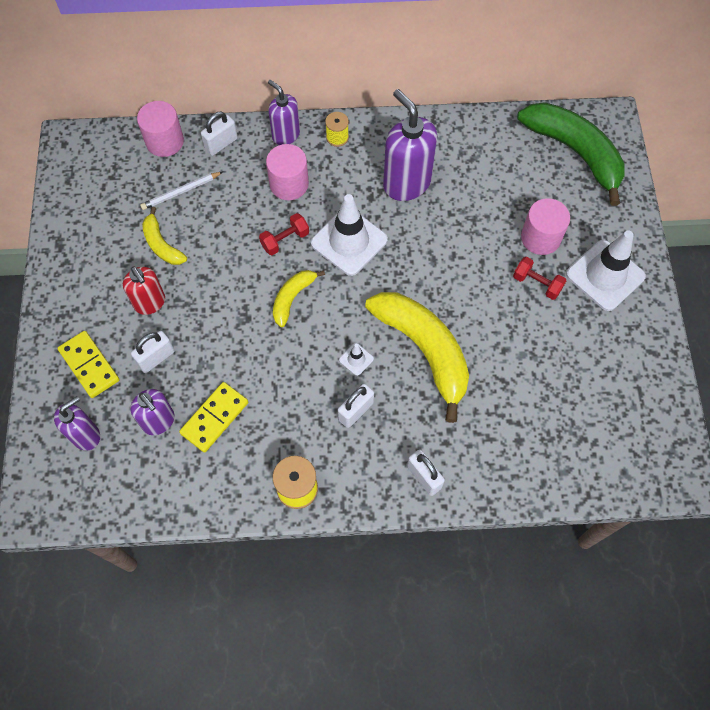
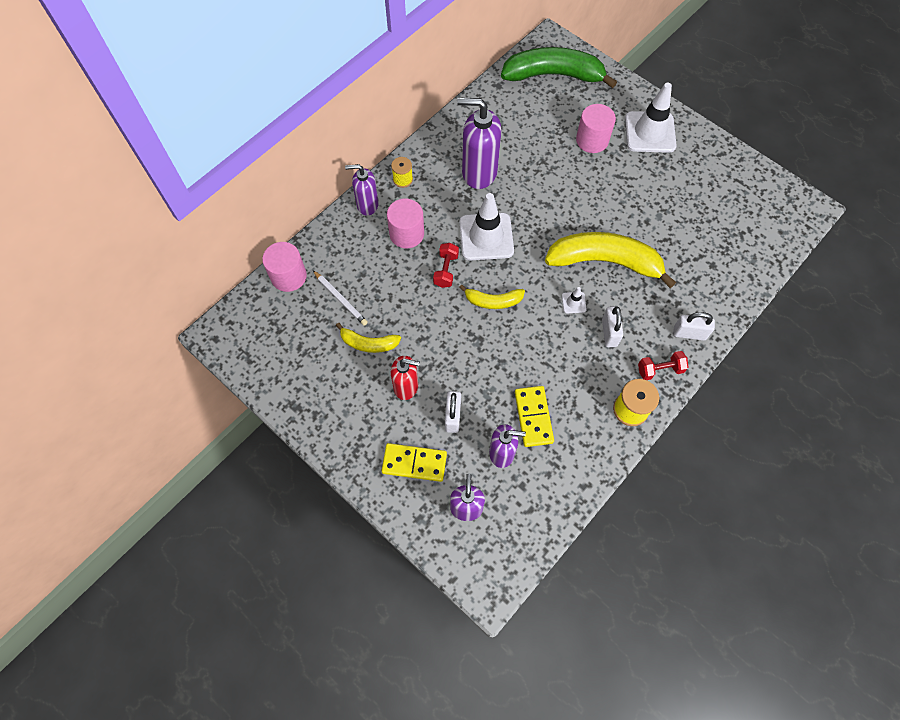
camera: 45 degrees left, 0 degrees up
(181, 192) = (340, 299): white pencil -> white pencil turned 60 degrees counterclockwise
(221, 144) = (330, 246): white padlock -> none
(292, 298) = (493, 301): yellow banana -> yellow banana turned 75 degrees counterclockwise
(537, 284) = (620, 168): red dumbbell -> red dumbbell (660, 370)

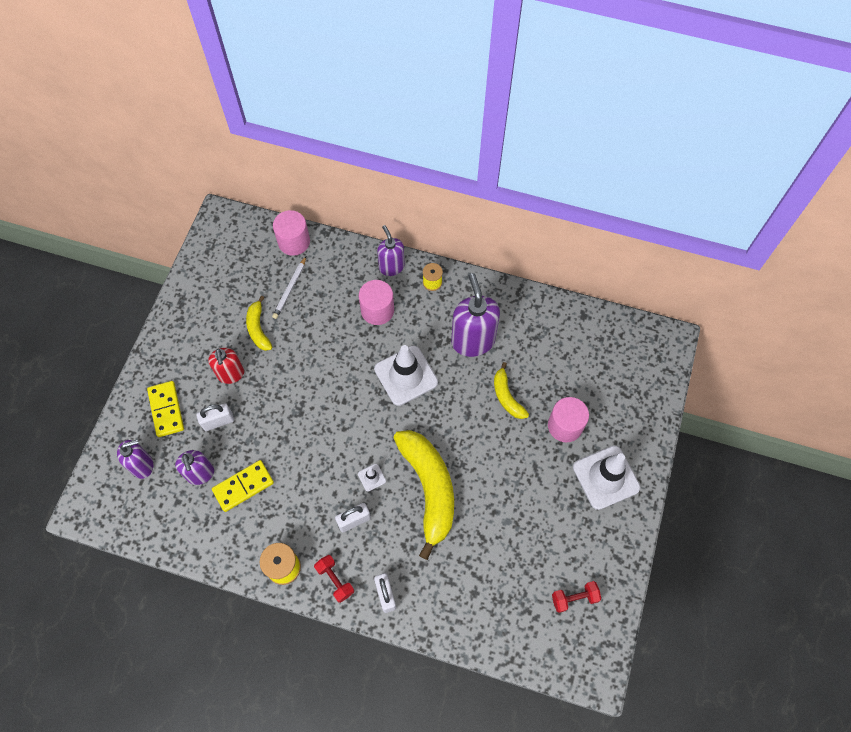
camera: 65 degrees right, 0 degrees up
(446, 270) = (355, 357): red dumbbell -> red dumbbell (574, 598)
(493, 301) = (342, 408): yellow banana -> yellow banana (507, 396)
(553, 75) = (626, 360): green banana -> none

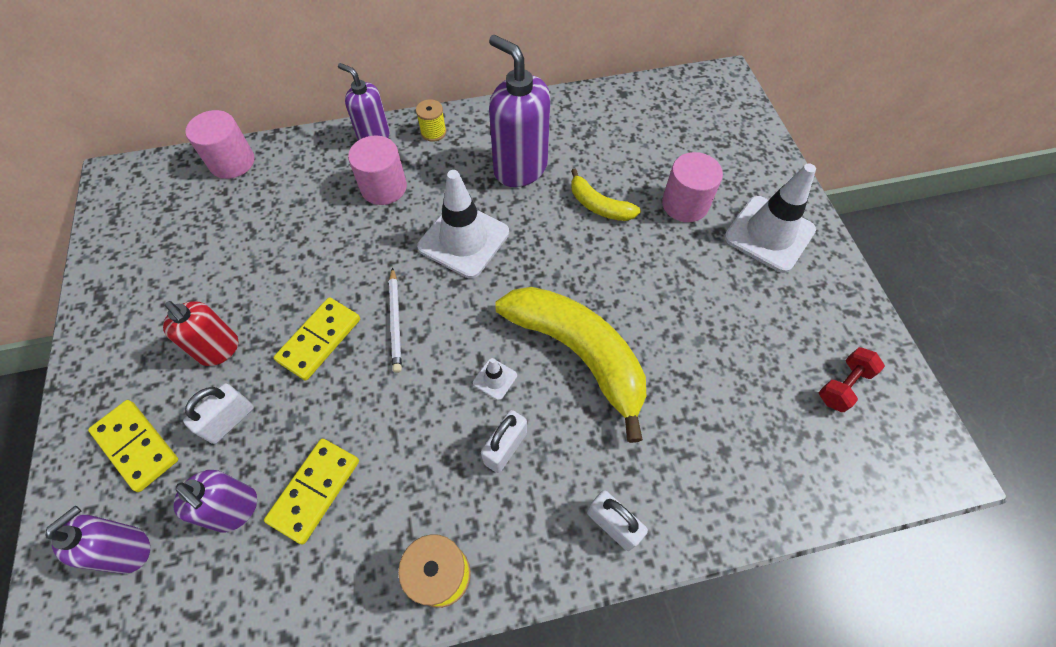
camera: 30 degrees left, 5 degrees down
(258, 328) = (232, 276): yellow banana -> none
(287, 398) = (319, 340): none -> yellow domino
(290, 289) = (254, 213): white pencil -> white pencil (395, 321)
(335, 580) = (529, 547): red dumbbell -> none

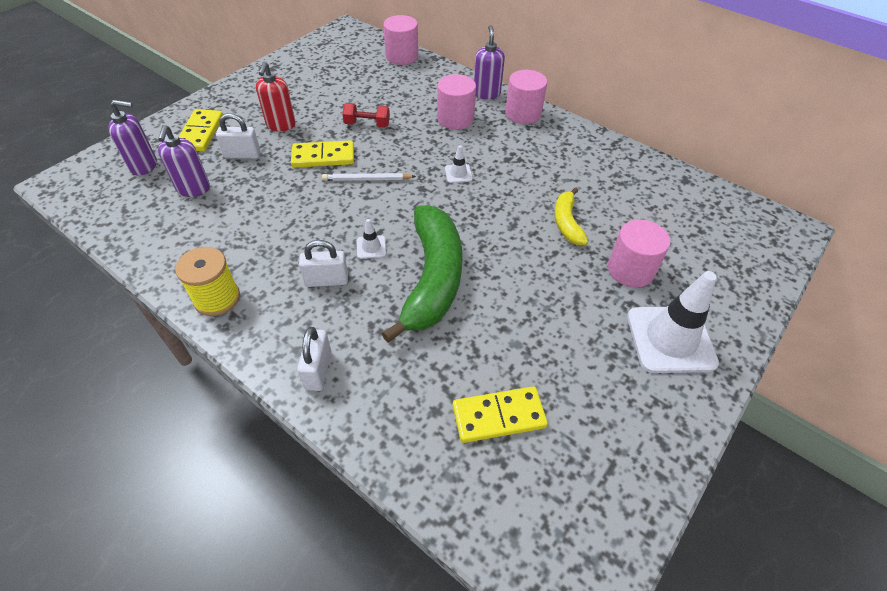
camera: 50 degrees right, 10 degrees down
(315, 491) = (228, 212): yellow domino -> yellow domino (498, 416)
(395, 321) = (367, 179): white pencil -> white pencil turned 45 degrees clockwise
(433, 132) = (523, 114): yellow spool -> pink cylinder
(464, 240) = (458, 174): white traffic cone -> white traffic cone, size x0.43
(520, 168) = (546, 167): purple soap dispenser -> none
(578, 353) = (432, 279): yellow banana -> green banana
(843, 385) = (578, 471): red dumbbell -> red dumbbell (367, 124)

